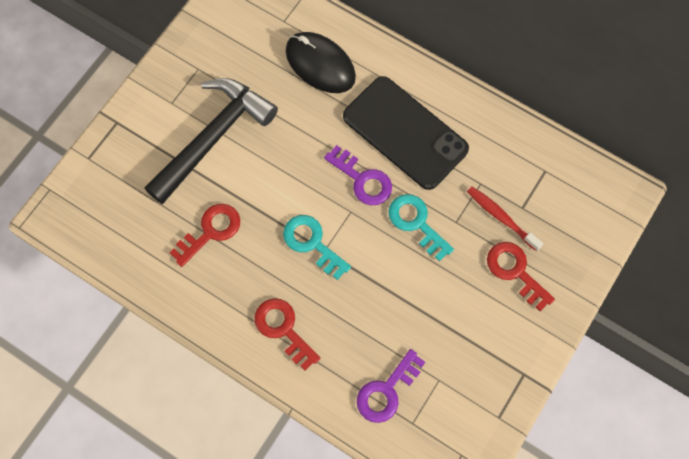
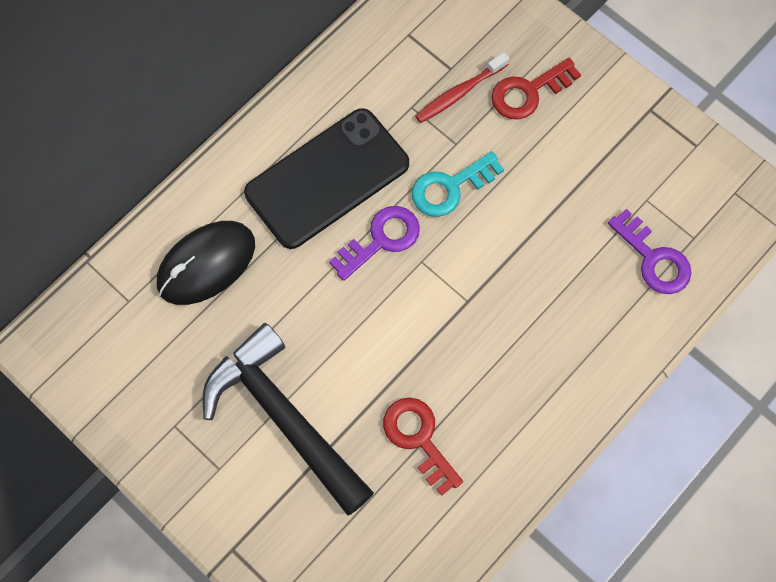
camera: 80 degrees left, 0 degrees up
(283, 329) = (563, 365): red key -> none
(312, 243) = (456, 314): turquoise key -> none

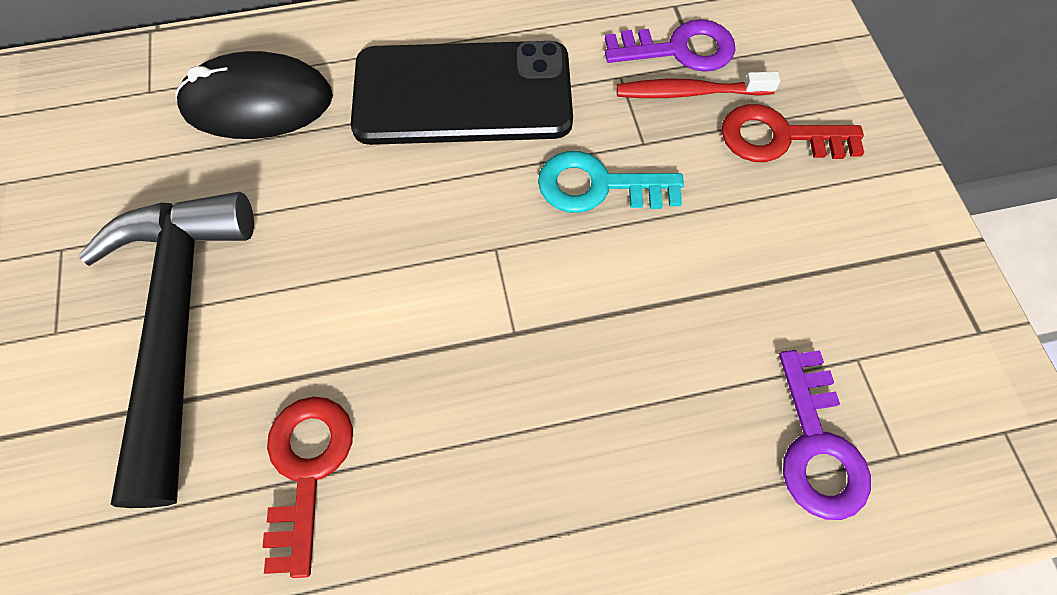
camera: 35 degrees right, 5 degrees down
(381, 239) = (468, 194): purple key -> purple key (679, 49)

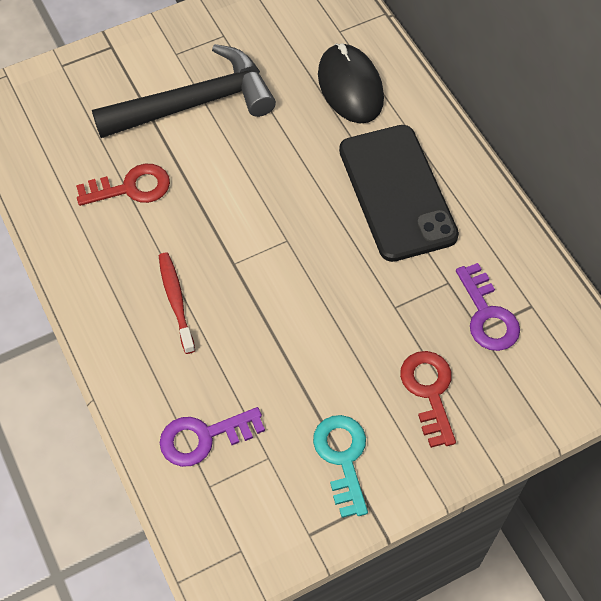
camera: 75 degrees right, 5 degrees down
(598, 186) = (350, 286): turquoise key -> turquoise key (342, 458)
(689, 92) = (449, 328): red toothbrush -> red toothbrush (176, 301)

